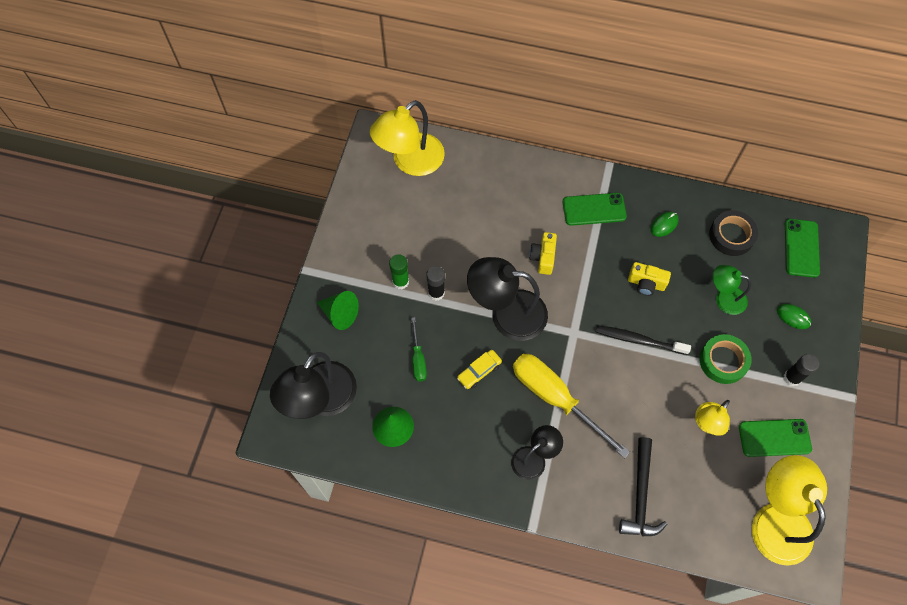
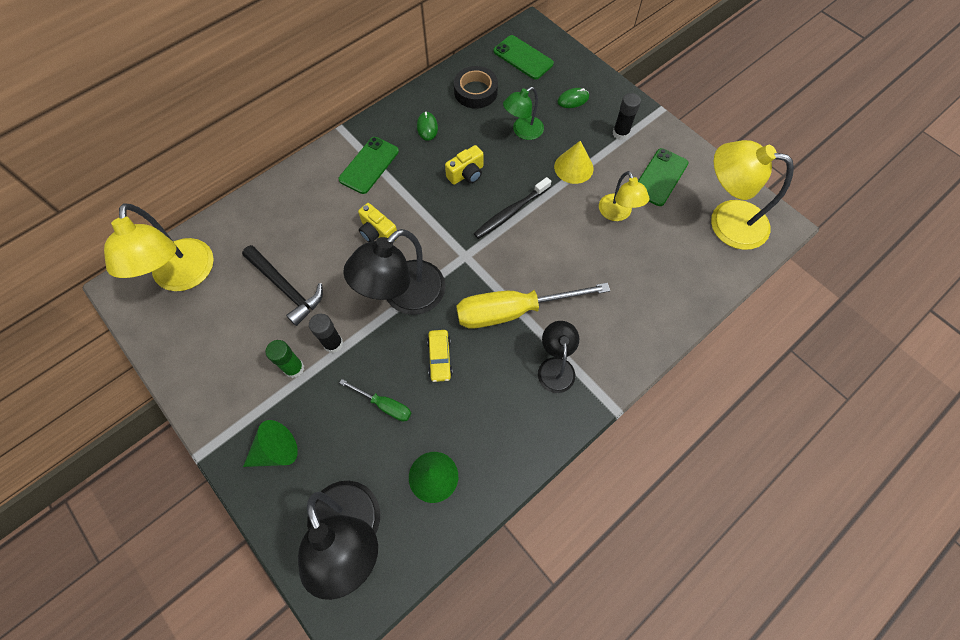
camera: 55 degrees left, 0 degrees up
(640, 496) = (645, 304): black hammer -> black hammer (286, 288)
(723, 361) = (573, 167): green tape -> yellow cone

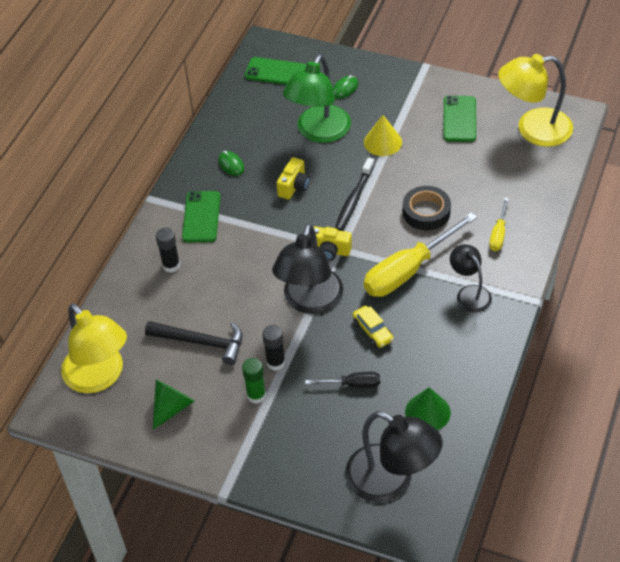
camera: 25 degrees left, 15 degrees down
(276, 451) = (287, 458): green cone -> green cone (172, 407)
(377, 232) = (250, 265): yellow camera -> yellow camera (330, 251)
(384, 405) = (352, 384): green screwdriver -> black screwdriver
(475, 91) = (253, 117): black tape -> black tape (426, 212)
(522, 131) = (319, 132): green lamp -> green lamp, size x1.75
(617, 213) = (443, 161): yellow lamp -> none
(620, 133) = (404, 99): black glue stick -> black glue stick (171, 265)
(623, 316) = (498, 234): none -> yellow screwdriver

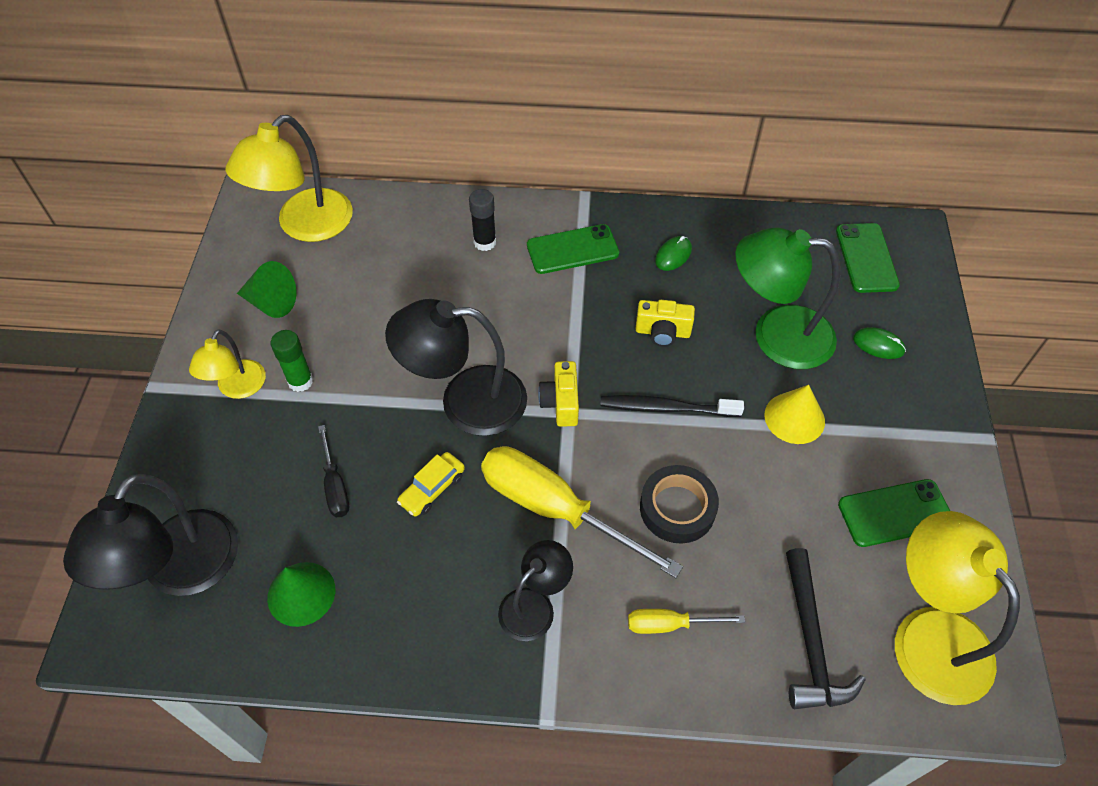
camera: 70 degrees right, 5 degrees up
(202, 342) = (372, 304): black hammer -> black hammer (810, 642)
(247, 436) = (237, 388): none -> yellow lamp
(275, 362) = (356, 388): black glue stick -> none

